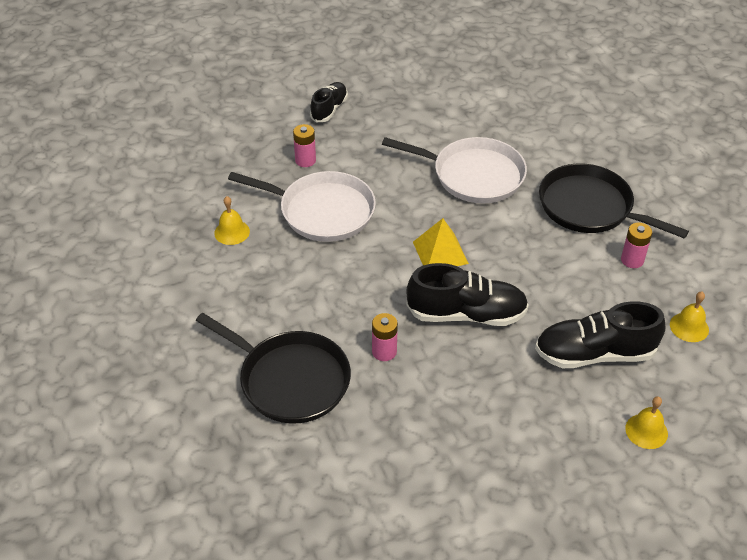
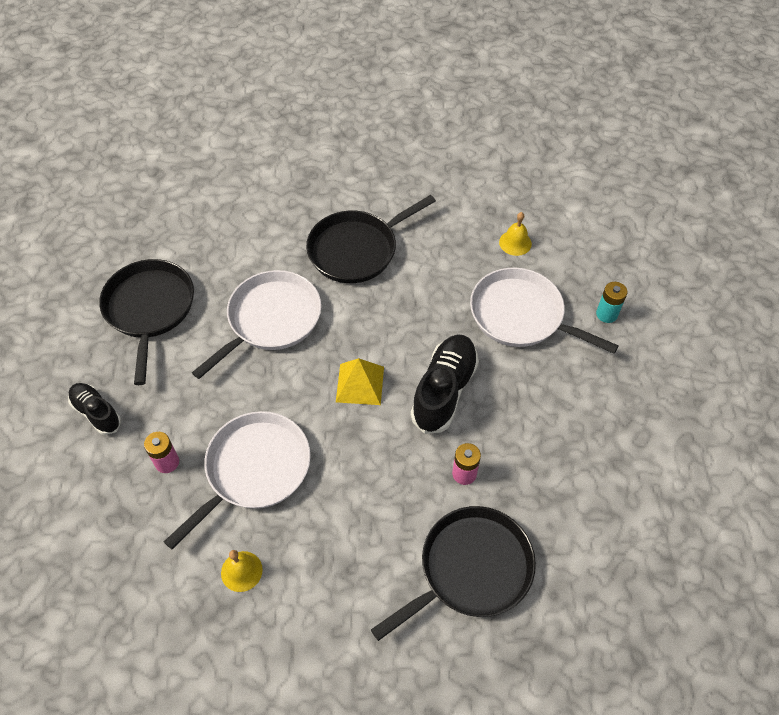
camera: 70 degrees left, 10 degrees up
(439, 103) = (150, 309): none -> black pan
(594, 354) = (521, 315): black shoe -> white pan
(632, 260) = (430, 247): pink battery -> none
(646, 431) = (606, 314): yellow bell -> turquoise battery

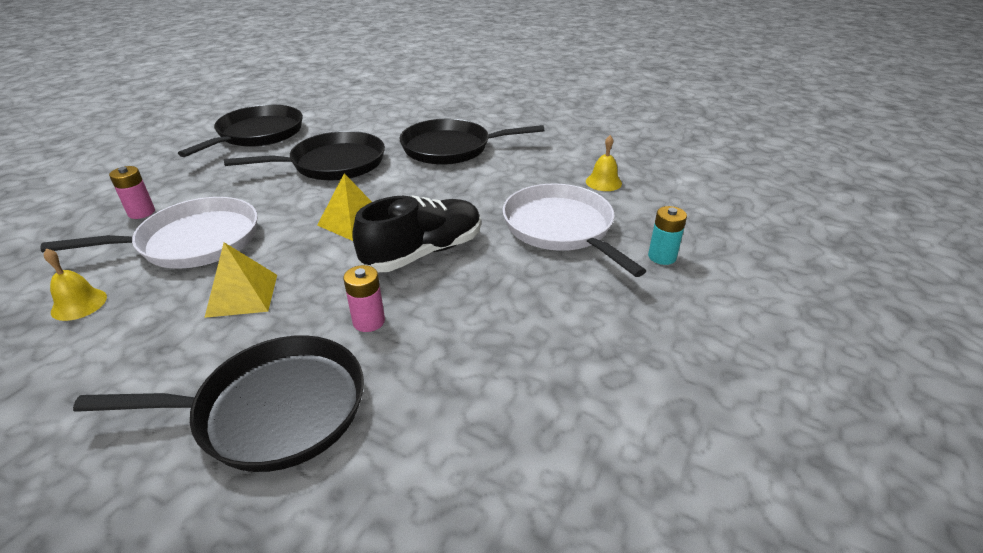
camera: 30 degrees right, 20 degrees down
(97, 413) = (143, 170): black shoe -> none
(271, 319) = (333, 164): white pan -> black pan
(354, 498) = (242, 295): none -> yellow pyramid

